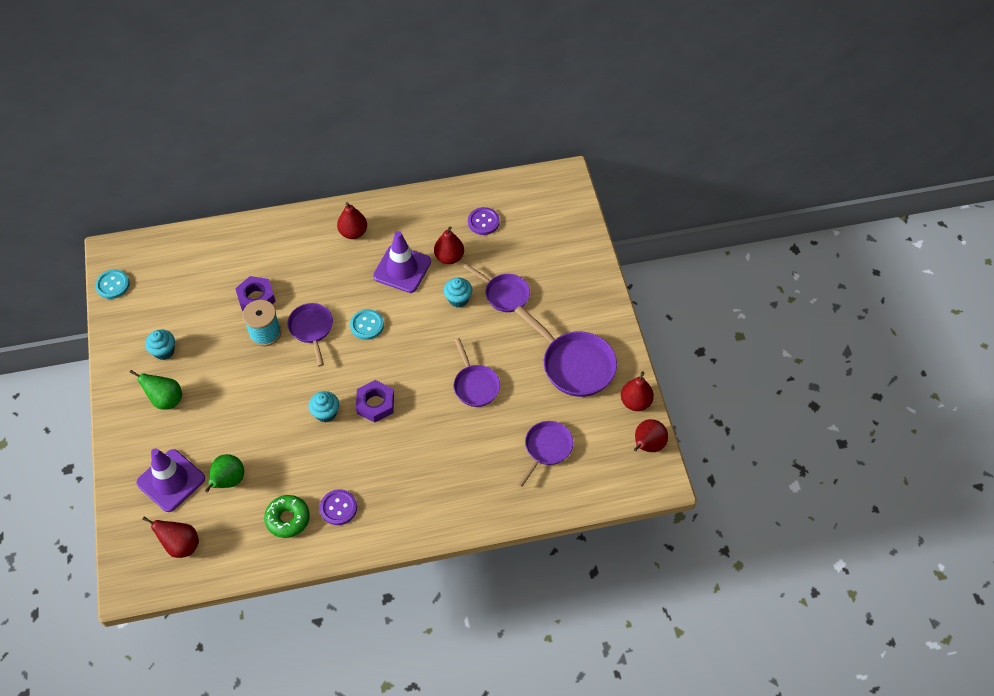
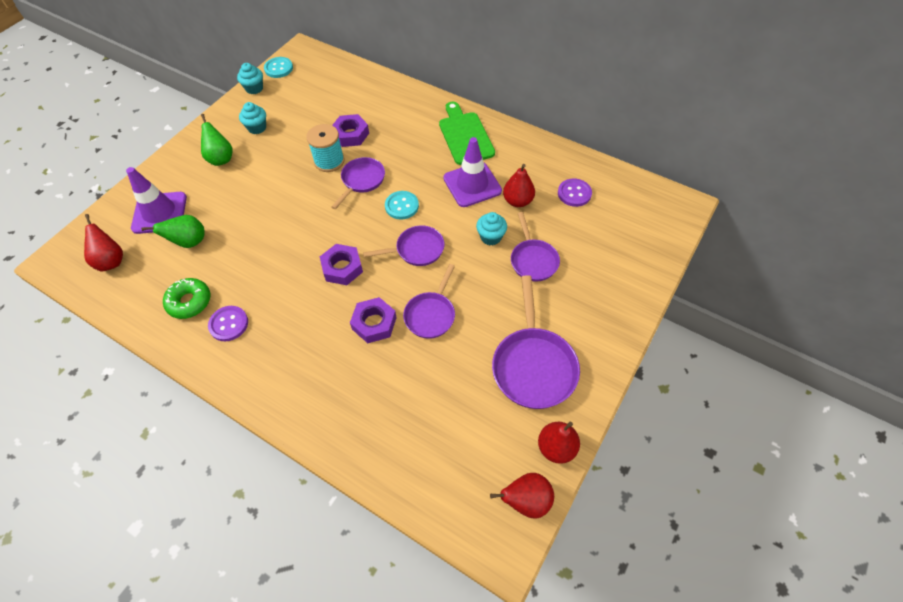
camera: 45 degrees right, 0 degrees up
(326, 413) = (302, 247): turquoise cupcake -> turquoise cupcake (254, 88)
(353, 232) = (465, 136): red pear -> green cutting board
(443, 422) = (374, 323): none -> purple nut
(546, 449) = (431, 419): purple pan -> purple pan (416, 250)

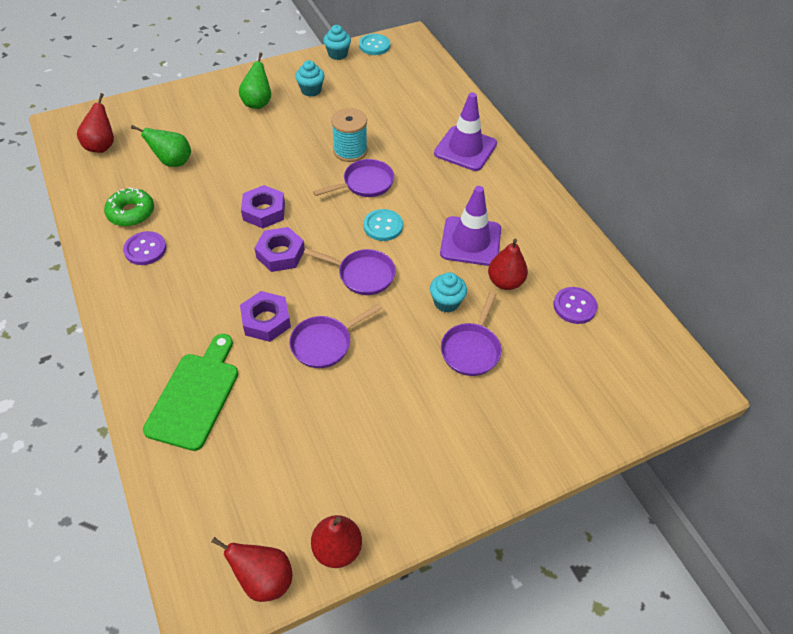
camera: 30 degrees right, 5 degrees down
(159, 213) = (170, 125): purple traffic cone -> purple traffic cone (465, 149)
(351, 134) = (390, 136): purple nut -> purple nut (264, 211)
(465, 136) = (503, 190): green cutting board -> green cutting board (195, 396)
(533, 365) = (383, 453): purple pan -> none

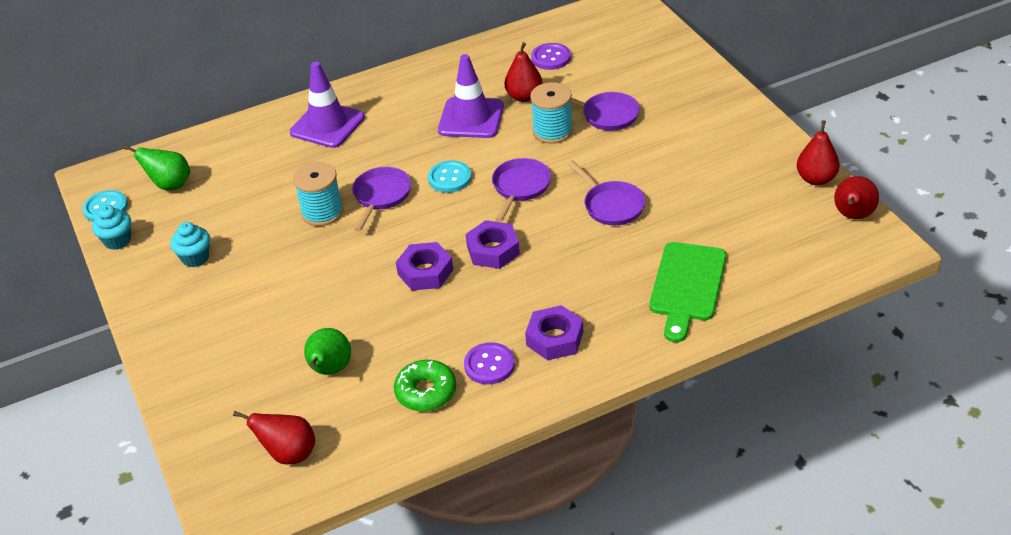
camera: 85 degrees left, 10 degrees down
(195, 396) = (687, 286): green cutting board -> green cutting board turned 90 degrees counterclockwise
(258, 103) = (214, 305): green pear -> green pear (170, 185)
(266, 320) = (587, 249): purple nut -> purple nut (555, 338)
(365, 183) = (381, 196): purple pan -> purple pan turned 45 degrees clockwise
(446, 302) = (552, 131): turquoise cupcake -> turquoise spool

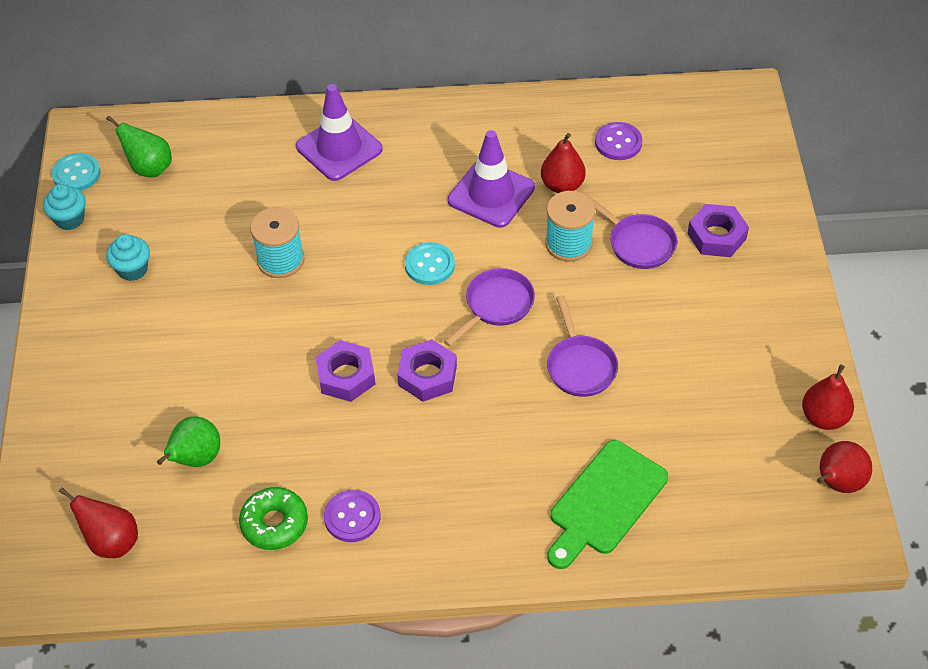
camera: 20 degrees right, 10 degrees up
(381, 196) = (348, 262): purple pan -> none
(555, 338) = (433, 512): purple nut -> purple nut (716, 236)

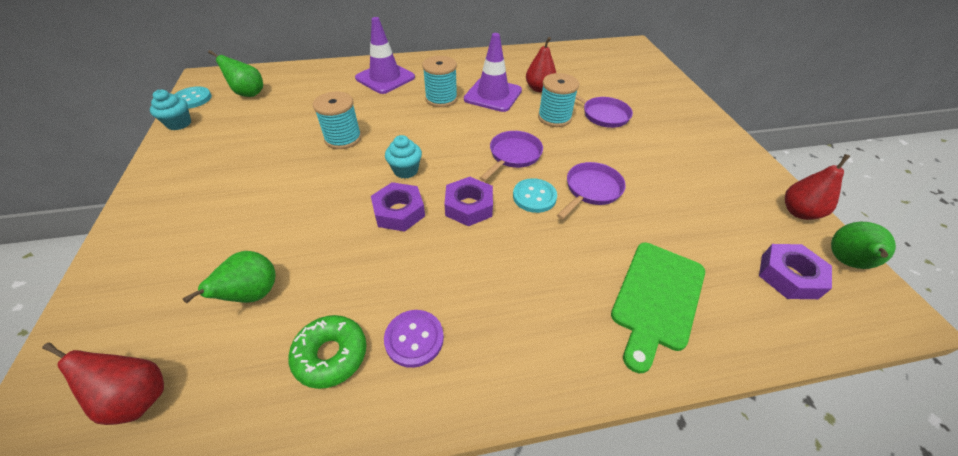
camera: 10 degrees left, 5 degrees down
(132, 269) = (222, 151): turquoise cupcake -> turquoise cupcake (405, 170)
(416, 196) = (441, 98): none -> turquoise spool
(429, 265) = (457, 135): turquoise button -> turquoise button (534, 196)
(580, 366) = (591, 190): purple pan -> purple pan turned 120 degrees counterclockwise
(618, 142) = (567, 68): purple button -> none
(716, 236) = (652, 108): purple nut -> purple nut (789, 276)
(837, 483) = (845, 262): red pear -> green pear

